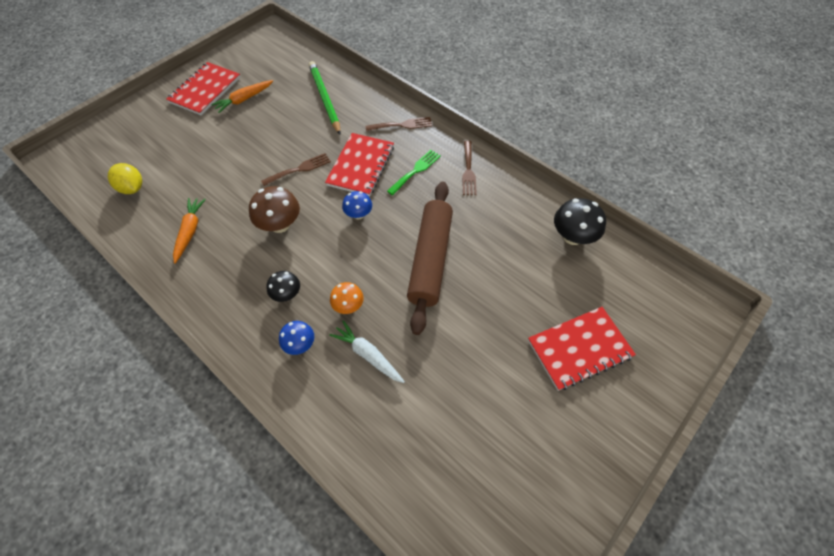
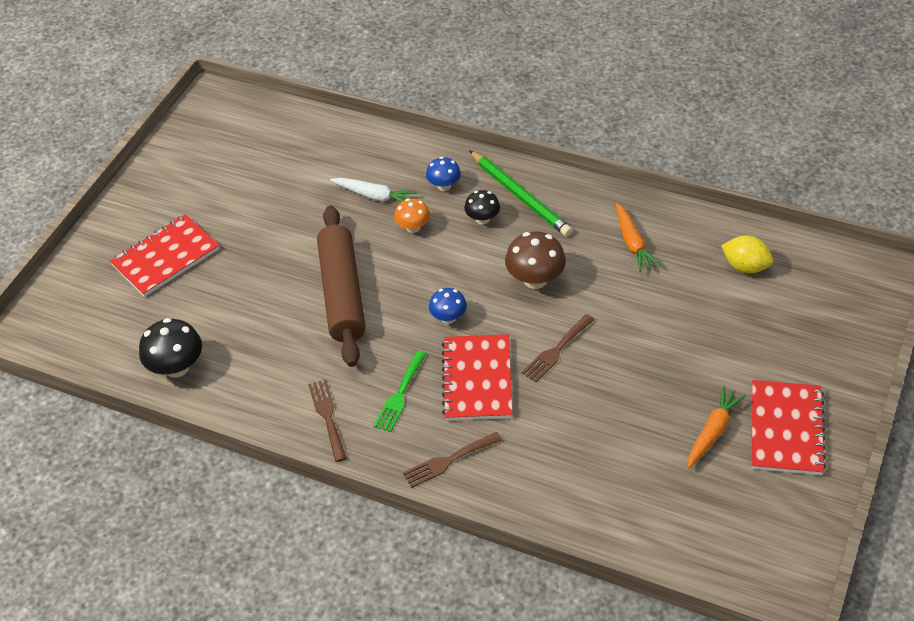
camera: 165 degrees right, 10 degrees down
(324, 98) = (591, 472): green pencil -> green pencil (520, 196)

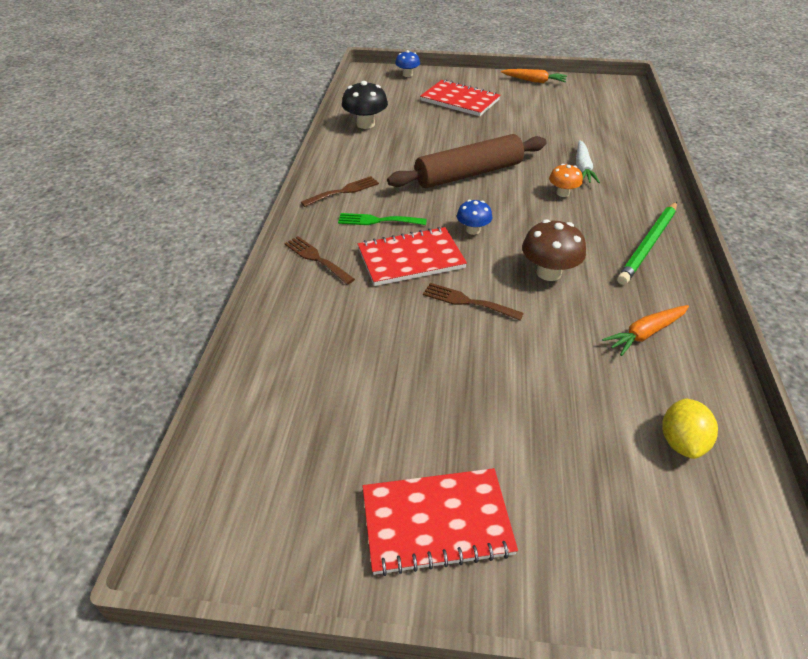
camera: 70 degrees right, 5 degrees down
(444, 185) = (624, 200): blue mushroom -> blue mushroom (407, 75)
(482, 219) = (601, 228): black mushroom -> none
(713, 431) = (408, 445): orange carrot -> orange carrot (534, 81)

